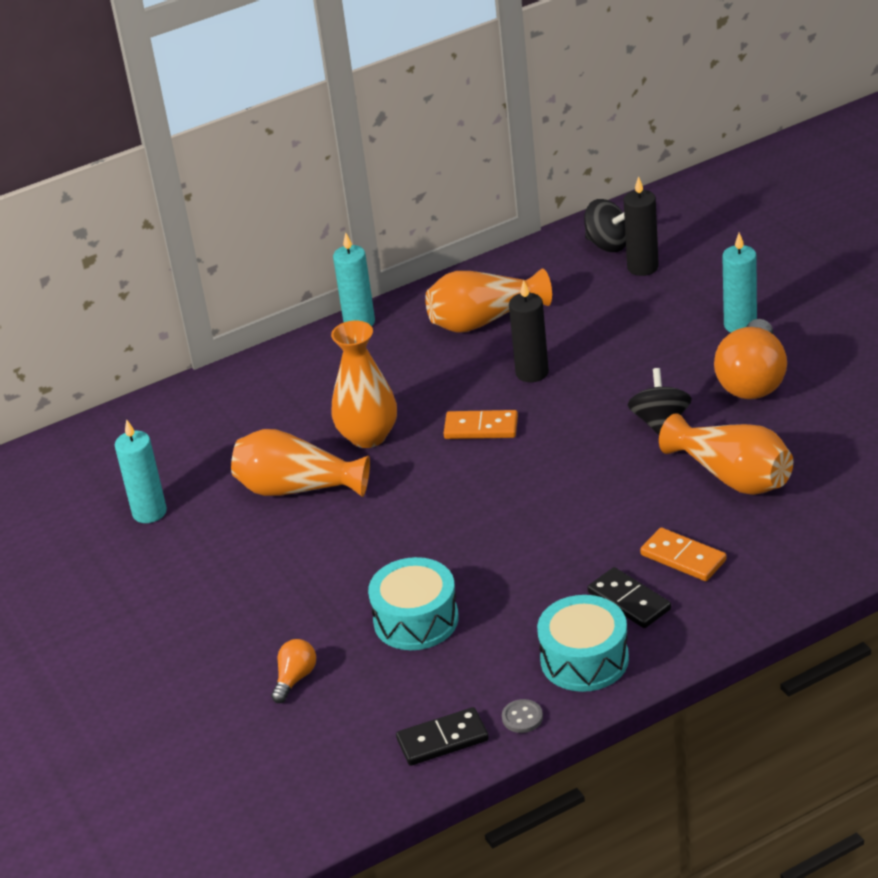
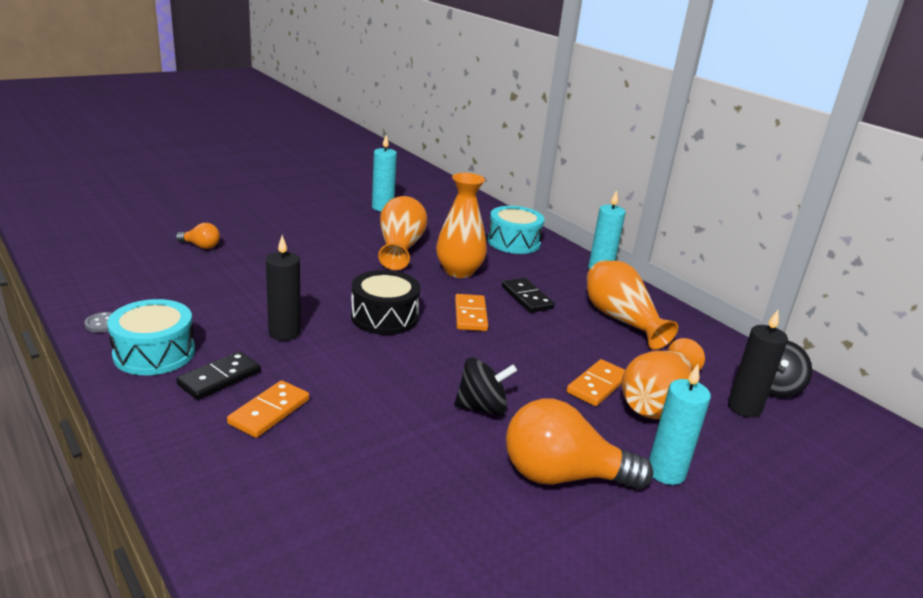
camera: 75 degrees right, 10 degrees down
(416, 620) = (240, 285): turquoise drum -> turquoise drum (513, 242)
(442, 739) = (102, 292): black domino -> black domino (527, 297)
(490, 493) = (384, 317): none -> black drum
(532, 373) = (550, 340): black candle -> black candle (284, 333)
(615, 349) = (597, 385): none -> orange domino
(732, 477) = (390, 450): orange vase -> orange vase (657, 401)

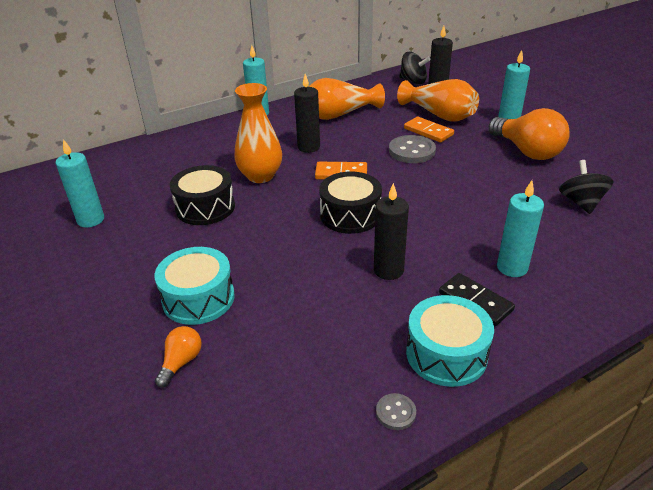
camera: 80 degrees left, 10 degrees up
(269, 411) = (512, 267): orange domino -> turquoise candle
(400, 248) = (205, 207): orange vase -> black drum
(482, 407) = (469, 174): black spinning top -> black spinning top (581, 203)
(513, 242) = (199, 146): turquoise drum -> turquoise drum (198, 298)
(527, 297) = (308, 147): black domino -> black candle
(535, 366) = (412, 151): none -> grey button
(562, 476) = (527, 151): orange light bulb -> orange light bulb turned 45 degrees counterclockwise

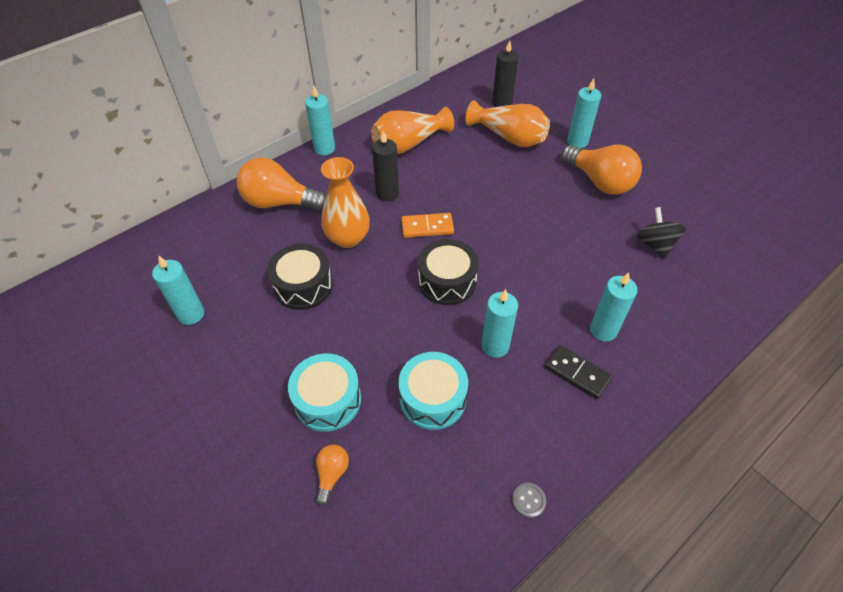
camera: 10 degrees left, 15 degrees up
(204, 147) = (279, 202): none -> orange light bulb
(388, 270) = (495, 346): black candle -> turquoise candle
(412, 151) = (490, 190): grey button -> none
(413, 81) = (475, 88): black spinning top -> none
(428, 131) = (502, 162): orange domino -> none
(446, 354) = (560, 434): turquoise drum -> turquoise drum (432, 398)

